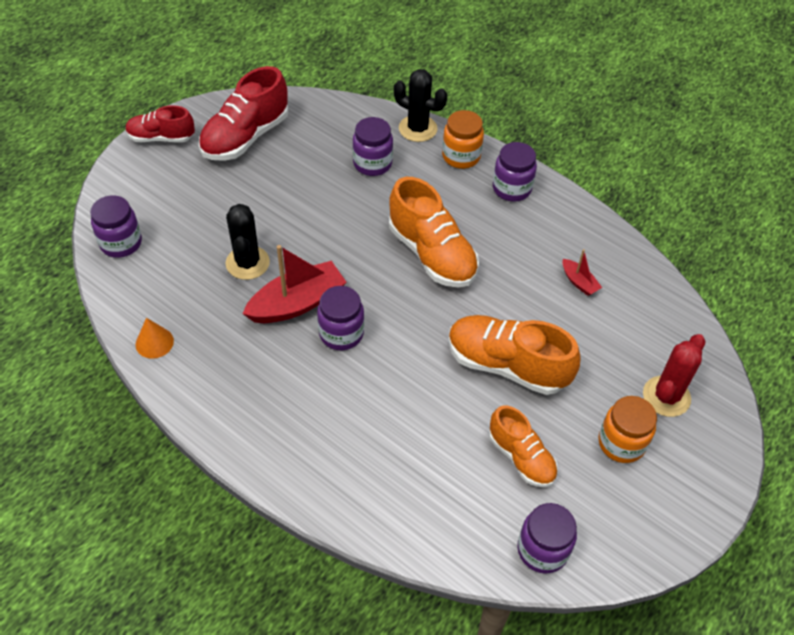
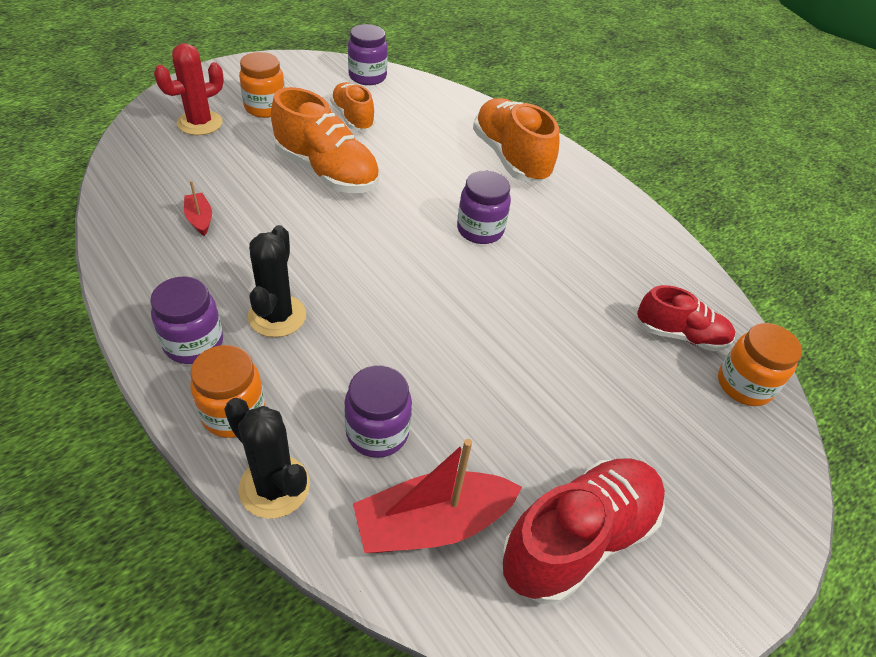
camera: 170 degrees left, 5 degrees down
(121, 243) = (744, 385): purple jar -> orange jar
(154, 342) = (676, 264): orange cone -> none
(161, 138) = (729, 573): red shoe -> red shoe (680, 335)
(247, 263) = (577, 323): black cactus -> black cactus (277, 316)
(297, 303) = (522, 267): red boat -> red boat (432, 523)
(432, 254) = (349, 284): orange shoe -> orange shoe (510, 158)

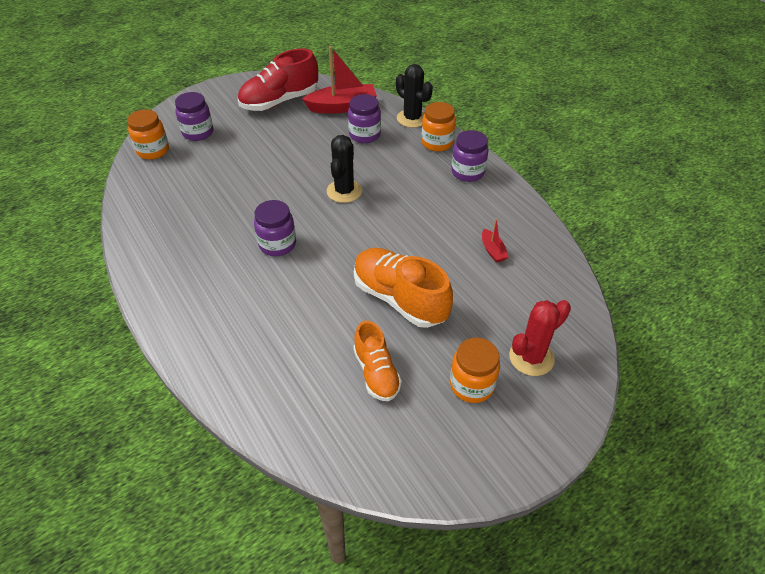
camera: 170 degrees left, 0 degrees up
(277, 316) = (423, 186): black cactus -> black cactus (344, 191)
(367, 77) = (357, 454): purple jar -> purple jar (198, 132)
(510, 158) = (223, 321): orange shoe -> none
(680, 335) = (171, 175): red shoe -> none

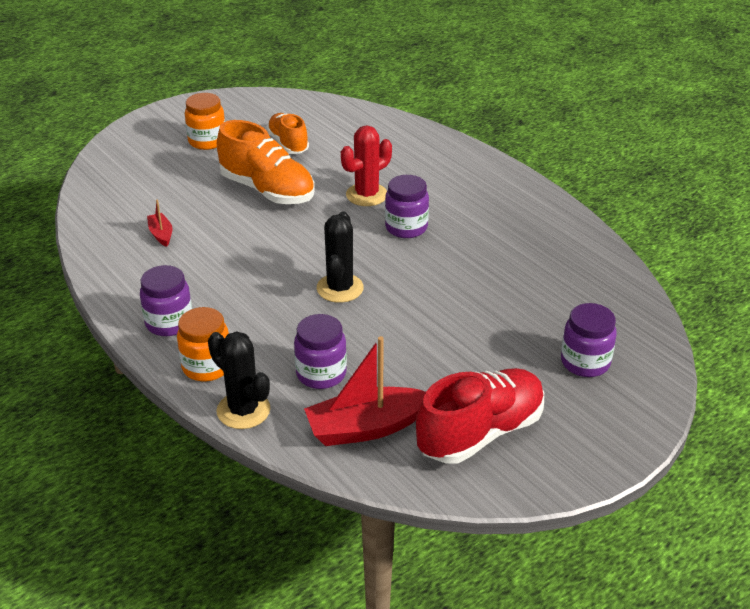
camera: 175 degrees right, 10 degrees down
(153, 151) = (631, 329): orange jar -> none
(531, 357) = (150, 158): red cactus -> red cactus (366, 195)

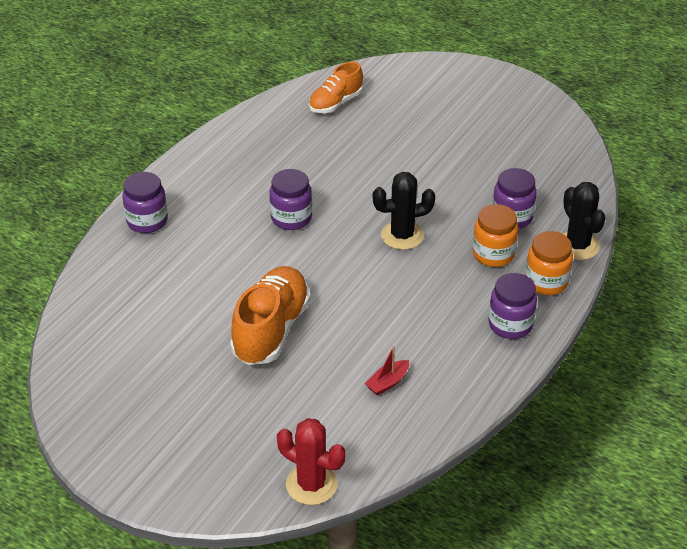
camera: 110 degrees left, 5 degrees up
(207, 141) = (190, 415): orange jar -> orange jar (493, 254)
(243, 410) = (577, 246): black cactus -> black cactus turned 45 degrees counterclockwise
(288, 144) = (170, 343): orange shoe -> orange shoe (335, 103)
(366, 195) = (248, 256): red cactus -> red cactus (311, 484)
(366, 428) = (550, 181): red boat -> none
(480, 433) = (518, 130): red shoe -> none
(585, 362) = (416, 97): purple jar -> purple jar (147, 221)

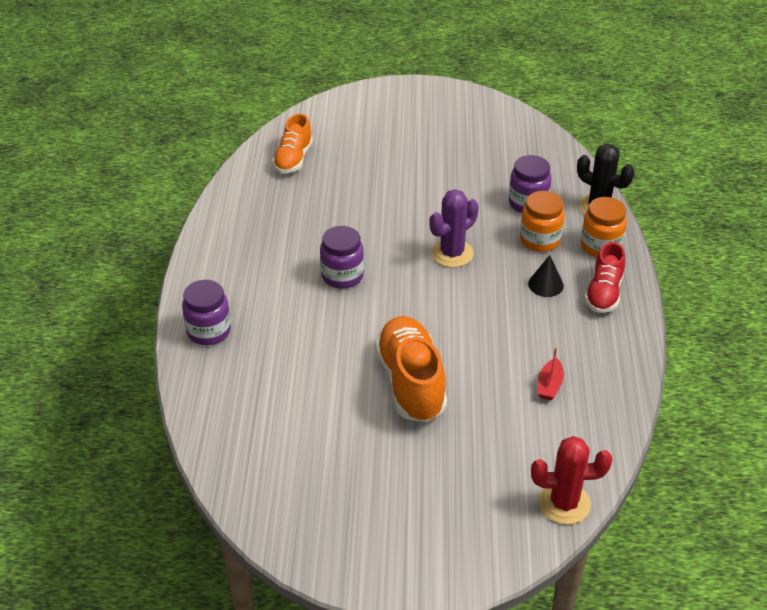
camera: 30 degrees left, 0 degrees up
(402, 235) = (452, 253): black cactus -> purple cactus
(463, 295) = (545, 284): none -> black cone
(510, 324) = (604, 293): purple jar -> red shoe

